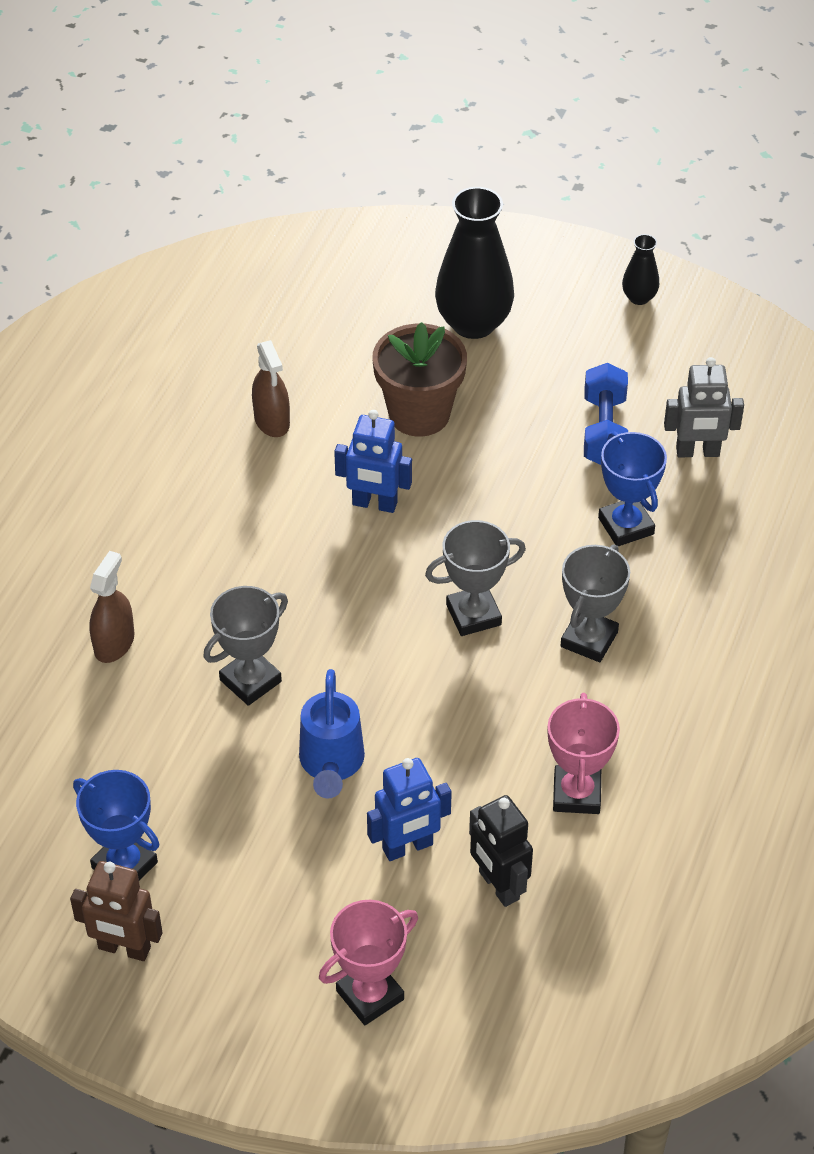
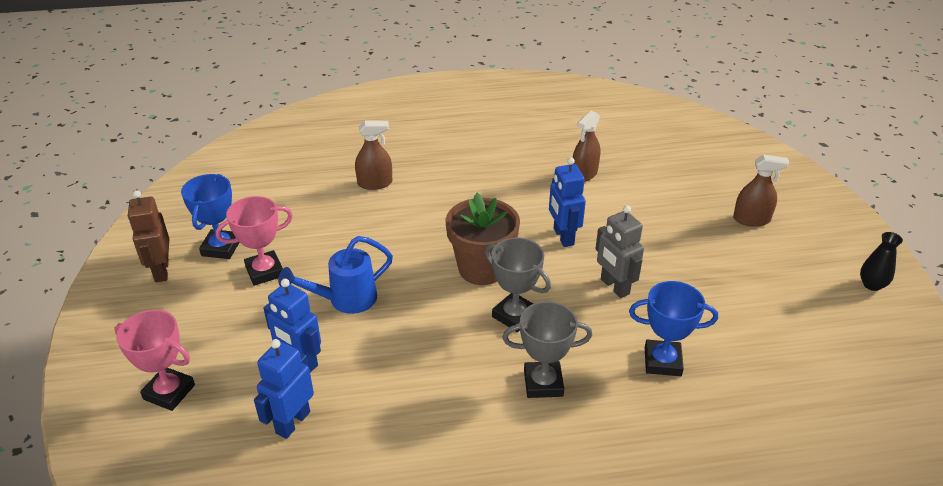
camera: 60 degrees right, 10 degrees down
(250, 681) = (386, 242): grey trophy -> none
(419, 414) = (653, 226): brown flower pot -> brown flower pot (482, 269)
(473, 323) = (751, 219): black vase -> brown spray bottle
(498, 886) = (292, 422): black robot -> blue robot
(576, 794) = (399, 433): pink trophy -> pink trophy (264, 271)
(604, 430) = (734, 315): blue dumbbell -> none
(626, 526) = (662, 361): blue trophy -> blue trophy turned 60 degrees clockwise
(697, 452) = (771, 374): grey robot -> grey robot (614, 286)

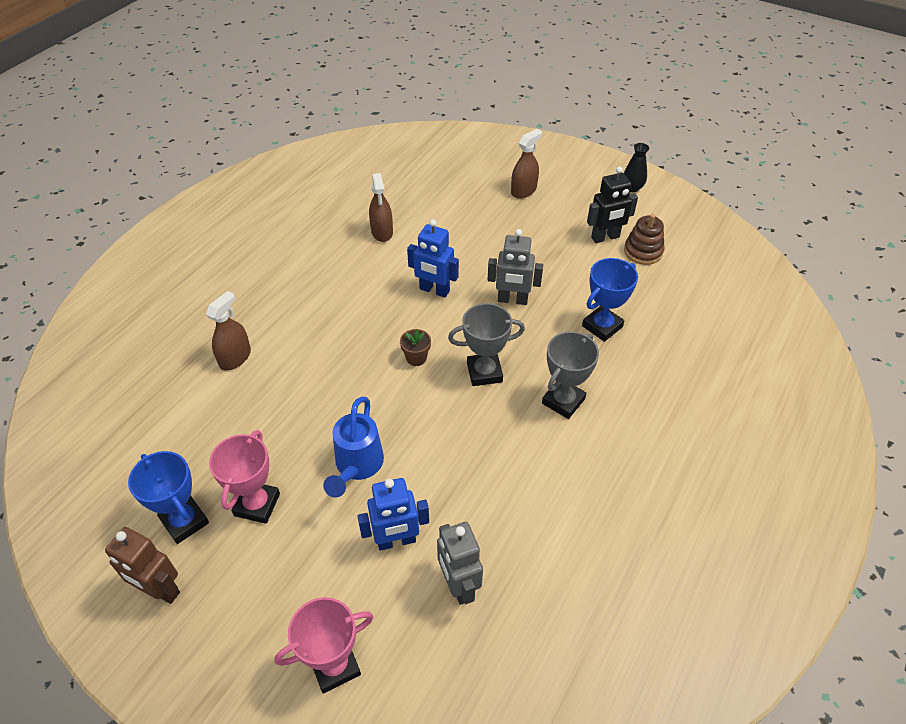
camera: 50 degrees left, 10 degrees up
(292, 422) = (458, 585): blue robot -> grey robot
(482, 269) = (416, 358): brown flower pot -> brown flower pot, size x0.44
(776, 303) = (605, 237): none -> black robot
(798, 339) = (643, 251): none -> brown stacking toy

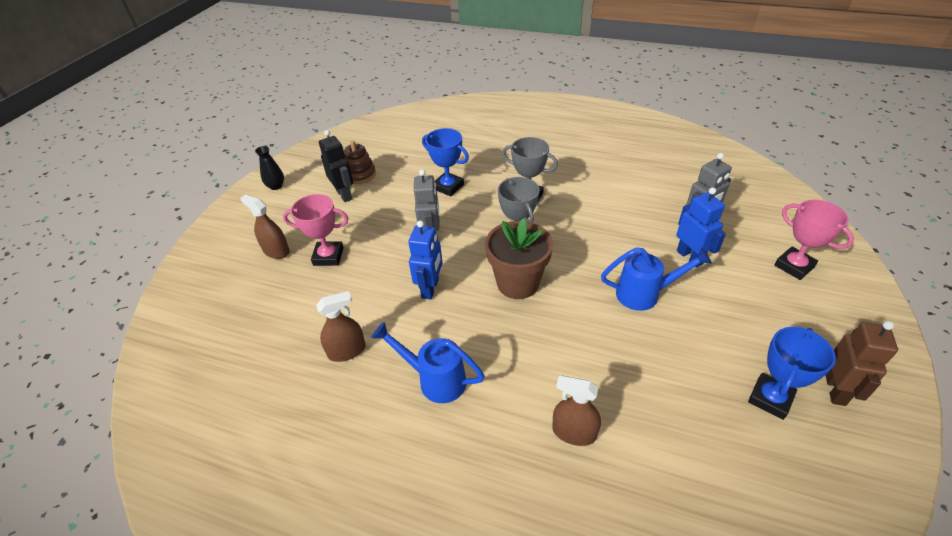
camera: 100 degrees left, 5 degrees down
(257, 504) = (719, 349): pink trophy -> pink trophy (328, 256)
(328, 281) = (434, 379): none -> blue watering can
(416, 358) = (517, 283): brown flower pot -> brown flower pot, size x2.27

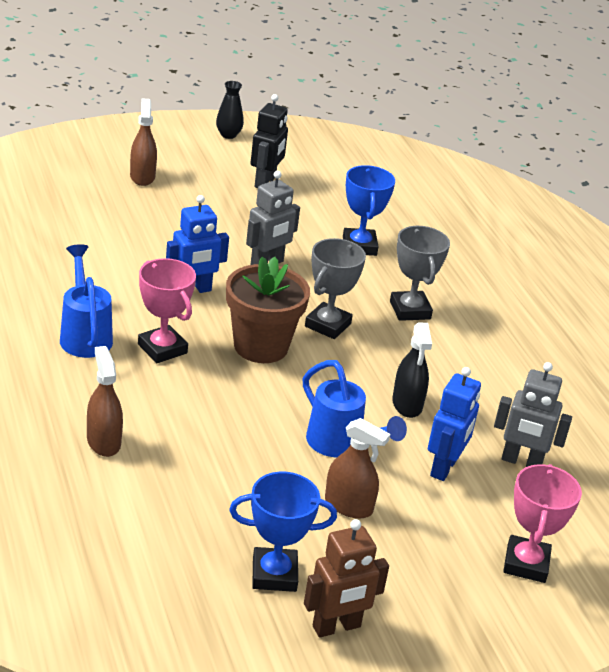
camera: 45 degrees right, 10 degrees down
(328, 256) = (168, 210): pink trophy -> pink trophy (162, 349)
(347, 351) = (67, 270): brown spray bottle -> brown spray bottle (348, 506)
(360, 174) = (308, 179): brown stacking toy -> none
(619, 243) = (407, 404): none -> black spray bottle

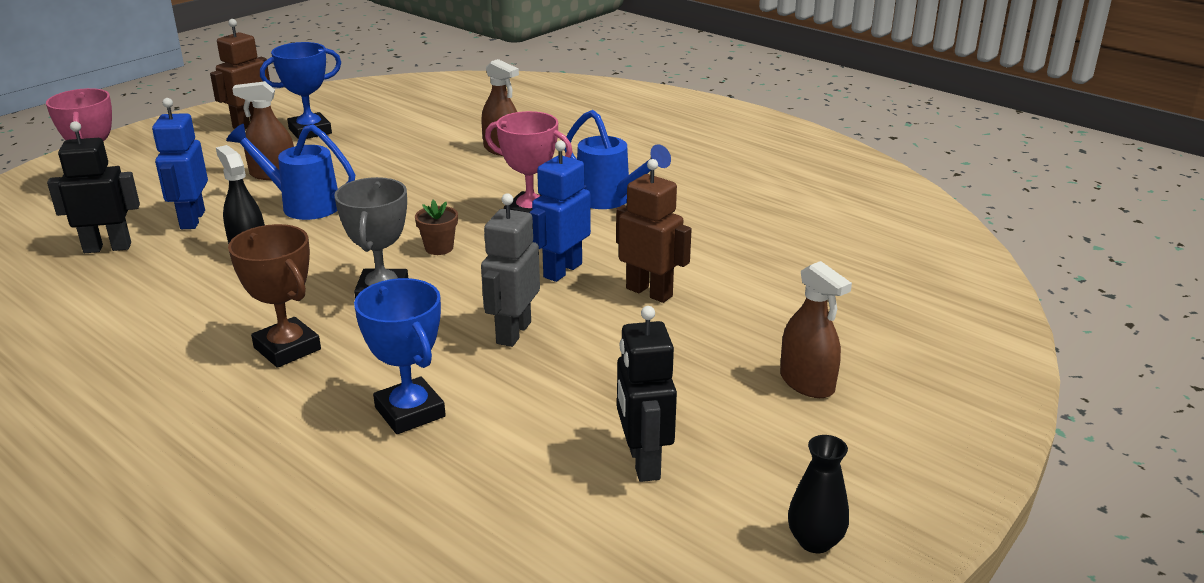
camera: 155 degrees right, 5 degrees down
(156, 253) = (649, 292): none -> brown robot
(261, 346) = (439, 248): brown flower pot -> brown flower pot, size x0.44
(410, 310) = (287, 348): grey trophy -> brown trophy
(521, 462) = (107, 248): grey robot -> black robot

